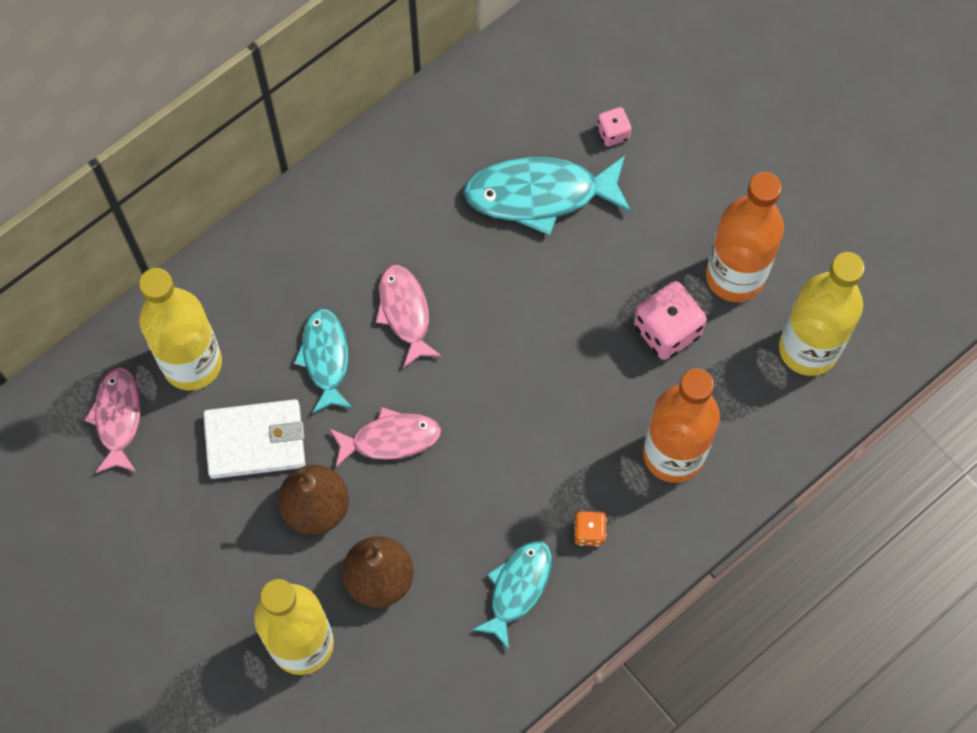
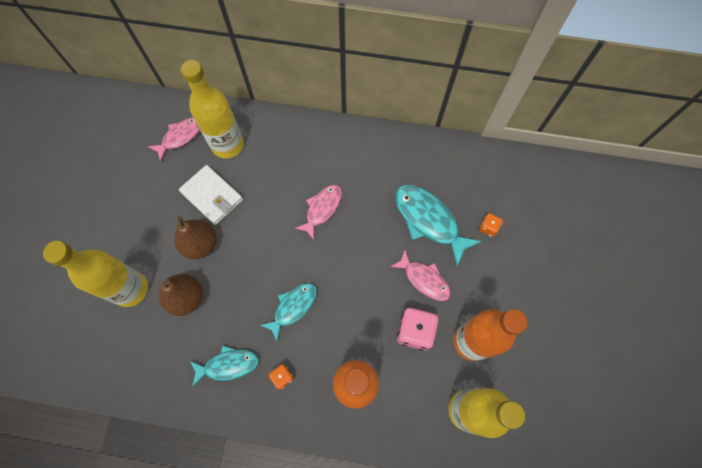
camera: 50 degrees right, 0 degrees up
(325, 358) = (273, 194): turquoise fish -> turquoise fish (293, 307)
(390, 439) = (257, 250): pink fish -> pink fish (424, 279)
(613, 133) = (488, 228): pink dice -> orange dice

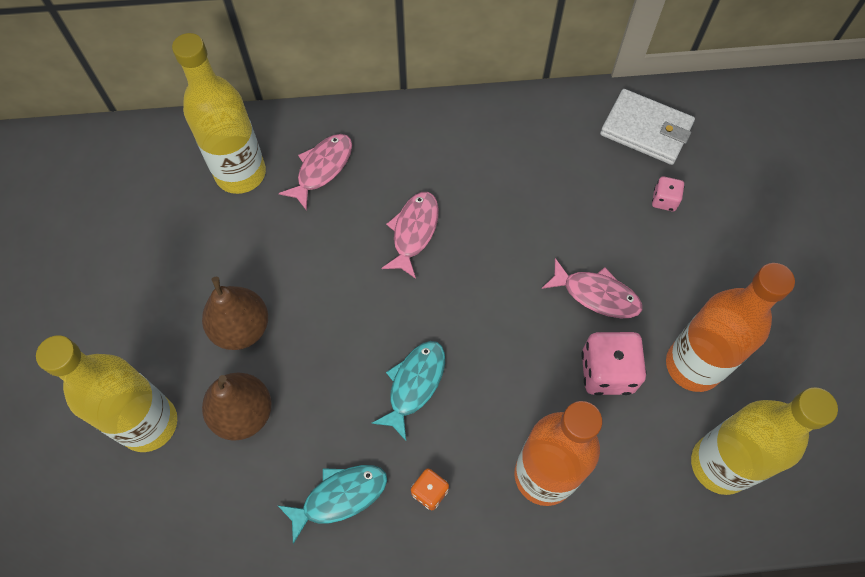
camera: 15 degrees left, 5 degrees down
(180, 137) = (163, 178): pink fish -> pink fish (322, 169)
(212, 196) = (238, 253): white wallet -> white wallet (646, 130)
(429, 220) = (576, 211): turquoise fish -> none
(488, 228) = (664, 200): orange dice -> pink dice

